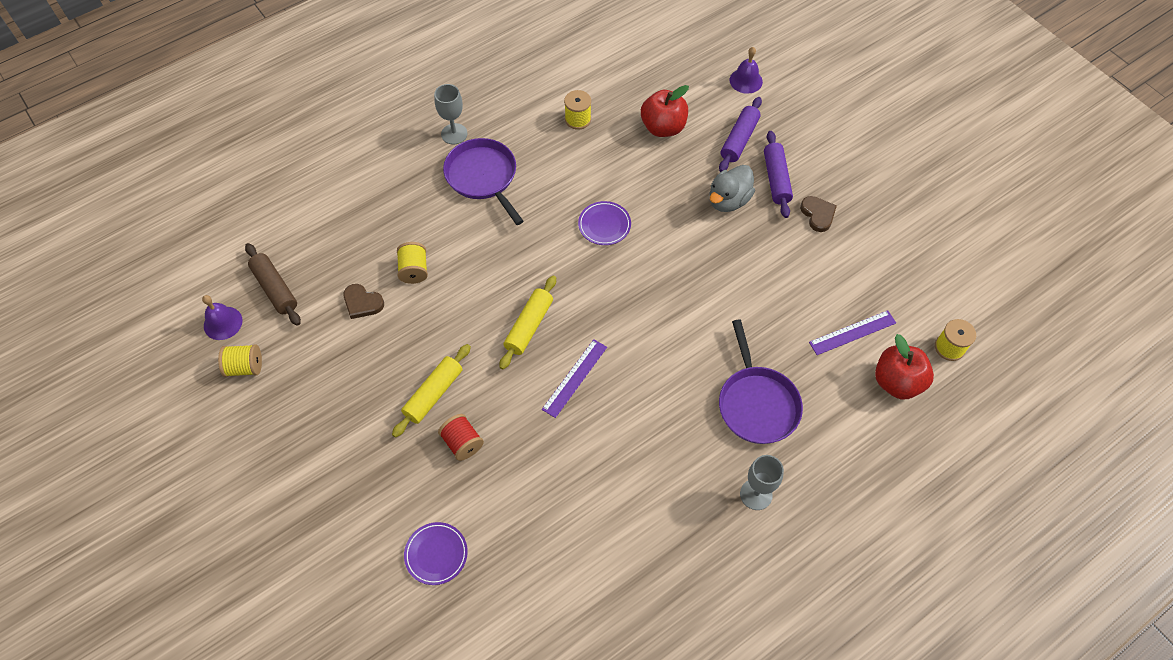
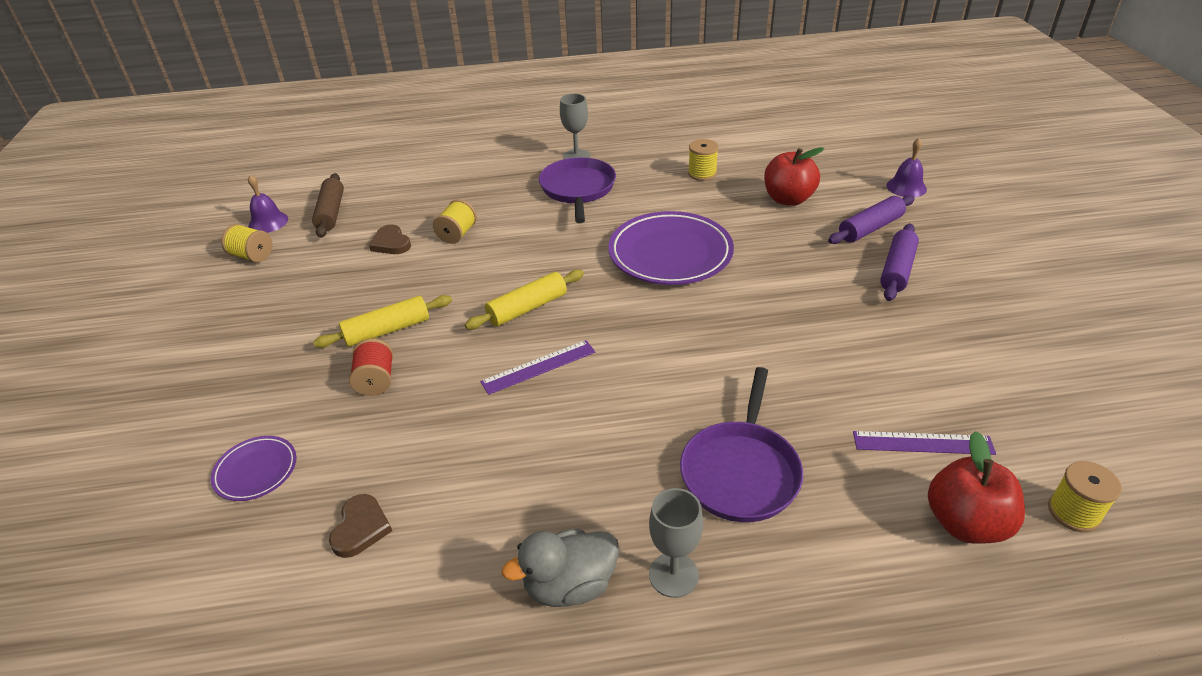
camera: 30 degrees right, 20 degrees down
(604, 225) = (670, 254): purple plate -> purple plate, size x2.01
(728, 200) = (826, 272): grey duck -> grey duck (570, 585)
(818, 214) = (935, 314): brown heart -> brown heart (361, 528)

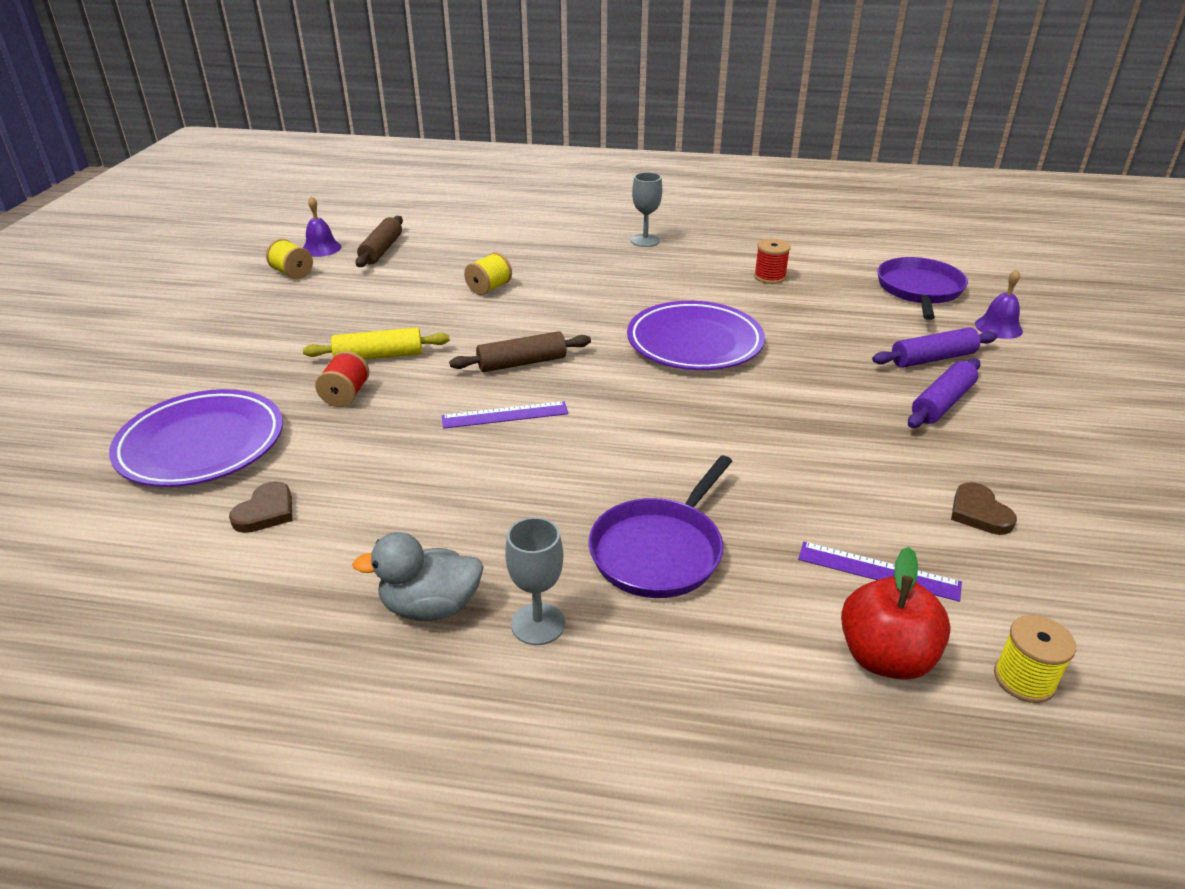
camera: 15 degrees right, 5 degrees down
(256, 471) = (201, 445): purple plate -> purple plate, size x2.01
(391, 243) = (422, 285): brown heart -> brown heart (979, 513)
(527, 308) = (522, 363): yellow rolling pin -> brown rolling pin
(578, 189) = (630, 269): purple pan -> purple pan (919, 290)
(702, 173) = (769, 277): yellow spool -> red spool
(788, 199) = (852, 316): red apple -> none

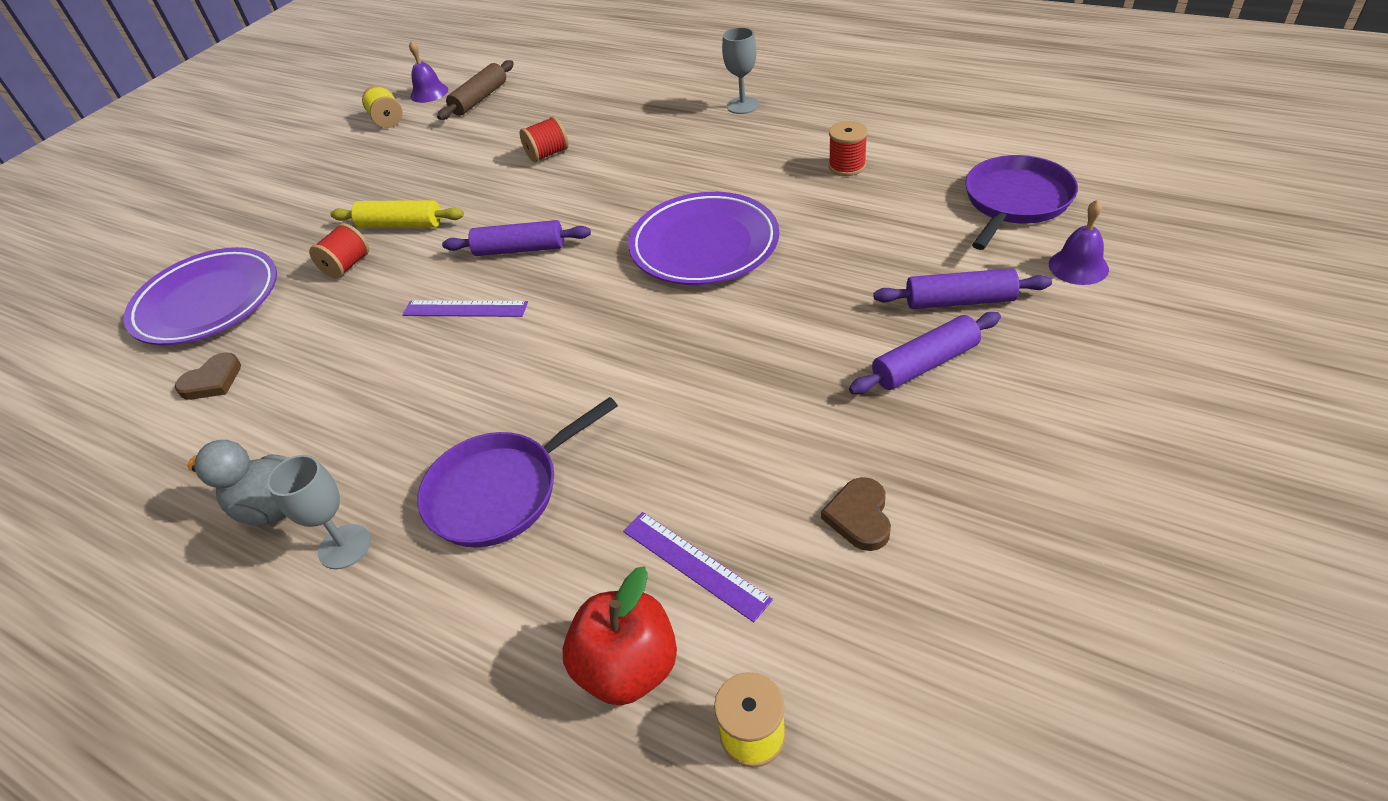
camera: 25 degrees right, 10 degrees up
(489, 288) = (547, 154): yellow spool -> red spool
(522, 363) = (519, 249): brown rolling pin -> purple rolling pin

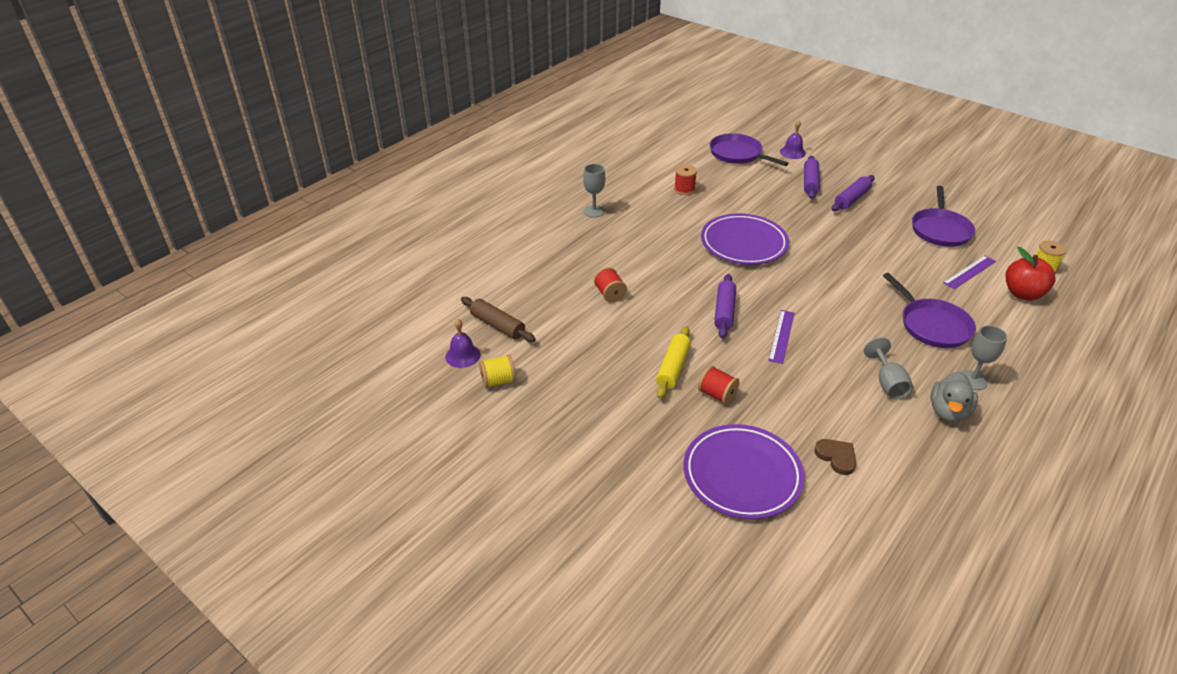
camera: 85 degrees left, 5 degrees down
(349, 430) = (887, 383): none -> grey goblet
(859, 517) = (940, 230): brown heart -> purple pan
(925, 364) = (851, 199): purple rolling pin -> purple rolling pin turned 60 degrees clockwise

